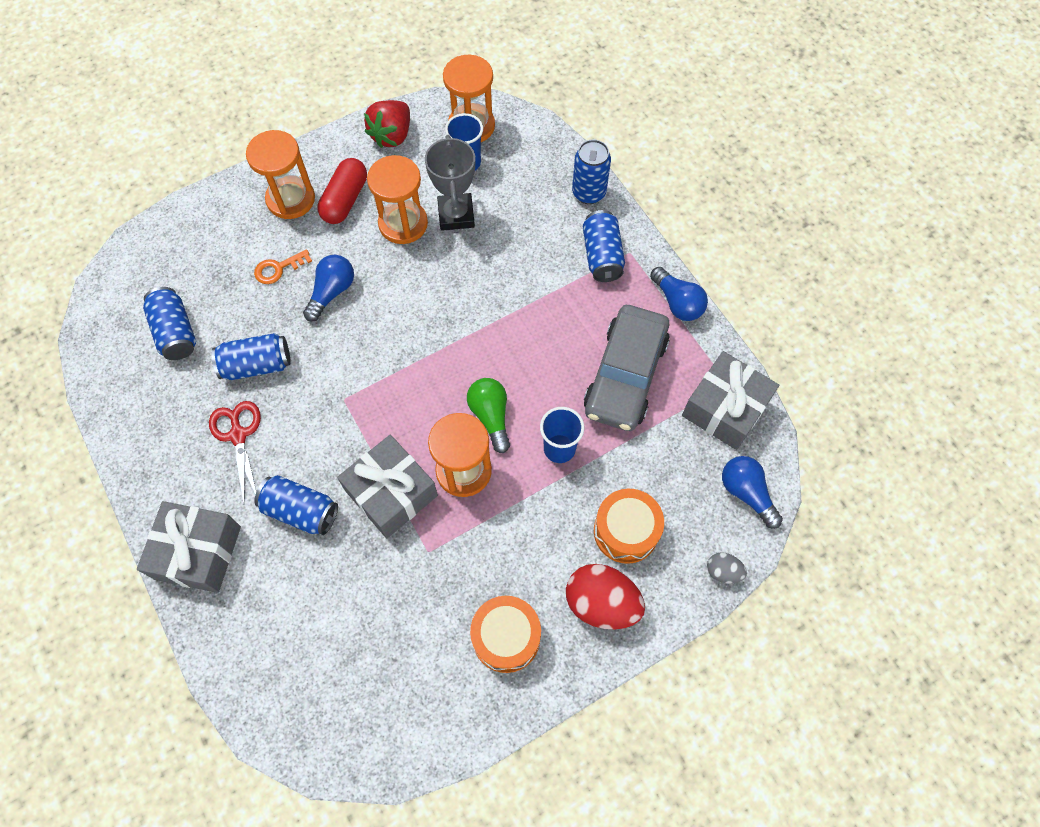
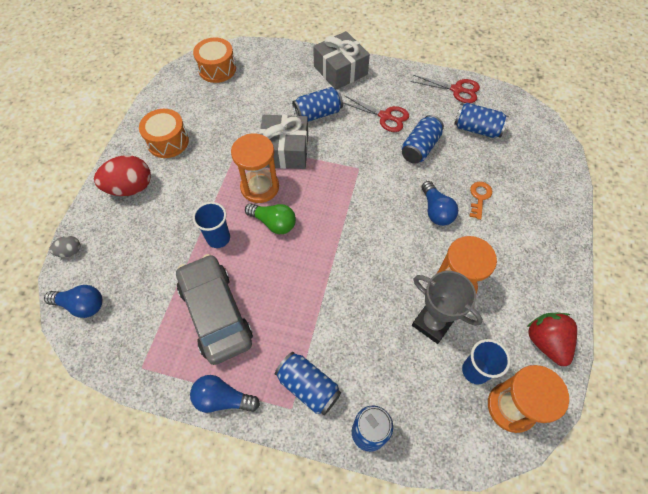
camera: 135 degrees right, 5 degrees down
(121, 395) = (456, 90): none -> red scissors
(291, 199) = (533, 239): orange hourglass -> none
(345, 200) = (506, 268): red capsule -> none
(626, 531) = (143, 228): orange drum -> orange drum (217, 69)
(725, 409) = (131, 348): grey gift -> none

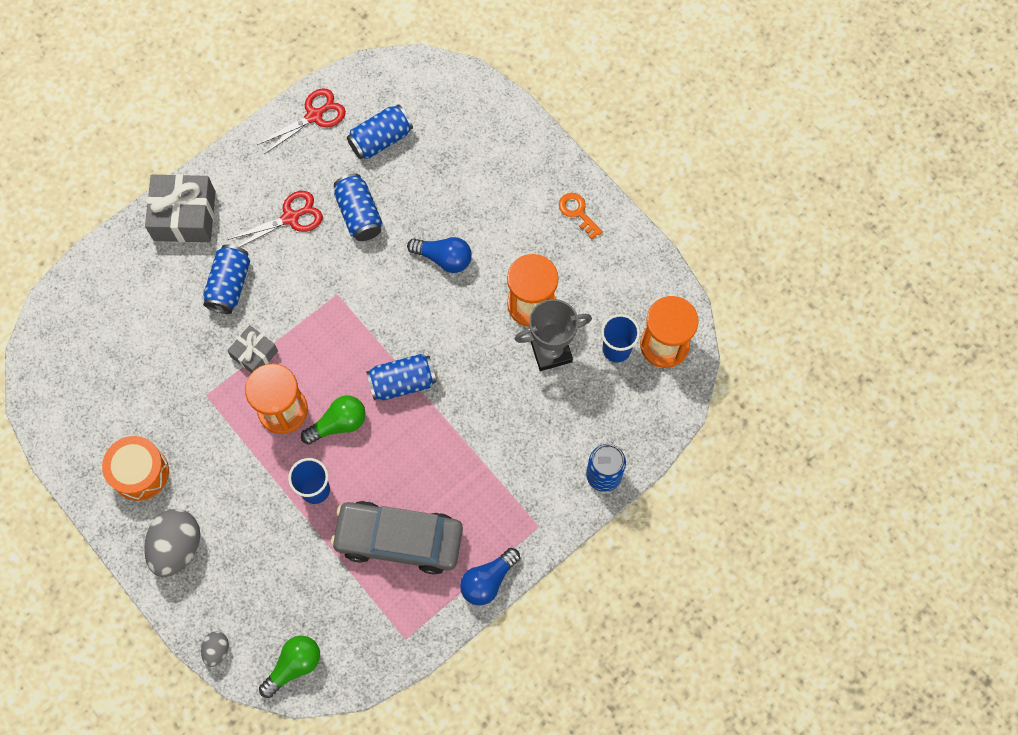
camera: 55 degrees left, 10 degrees up
(82, 305) = (294, 666): blue light bulb -> green light bulb
(130, 188) = (177, 547): red egg -> grey egg
(217, 69) = (66, 353): orange drum -> none
(285, 151) = (254, 354): grey gift -> grey gift, size x0.58
(308, 386) = (530, 499): blue can -> blue can (402, 382)
(479, 197) = (461, 206): orange key -> orange key (577, 212)
(546, 342) = (635, 271): red strawberry -> none

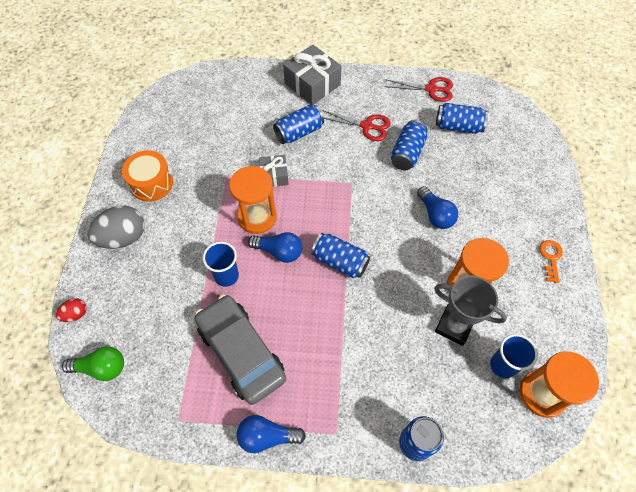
camera: 45 degrees right, 10 degrees down
(217, 650) = (76, 314): grey egg -> red egg
(338, 424) = (279, 251): green light bulb -> blue light bulb

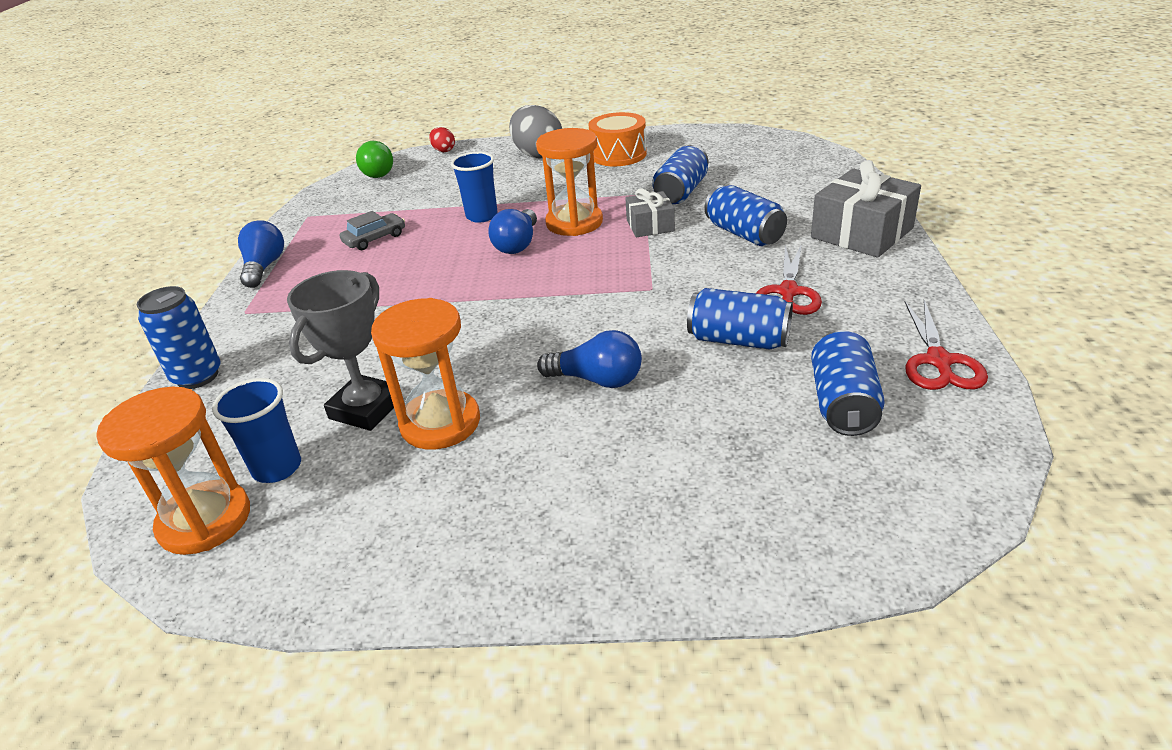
camera: 90 degrees right, 25 degrees down
(241, 352) = (375, 239): grey car -> grey car, size x0.46
(340, 262) = (499, 292): blue can -> blue can (681, 192)
(435, 214) = (597, 380): blue light bulb -> blue light bulb turned 135 degrees counterclockwise
(550, 258) = (496, 551): orange key -> none

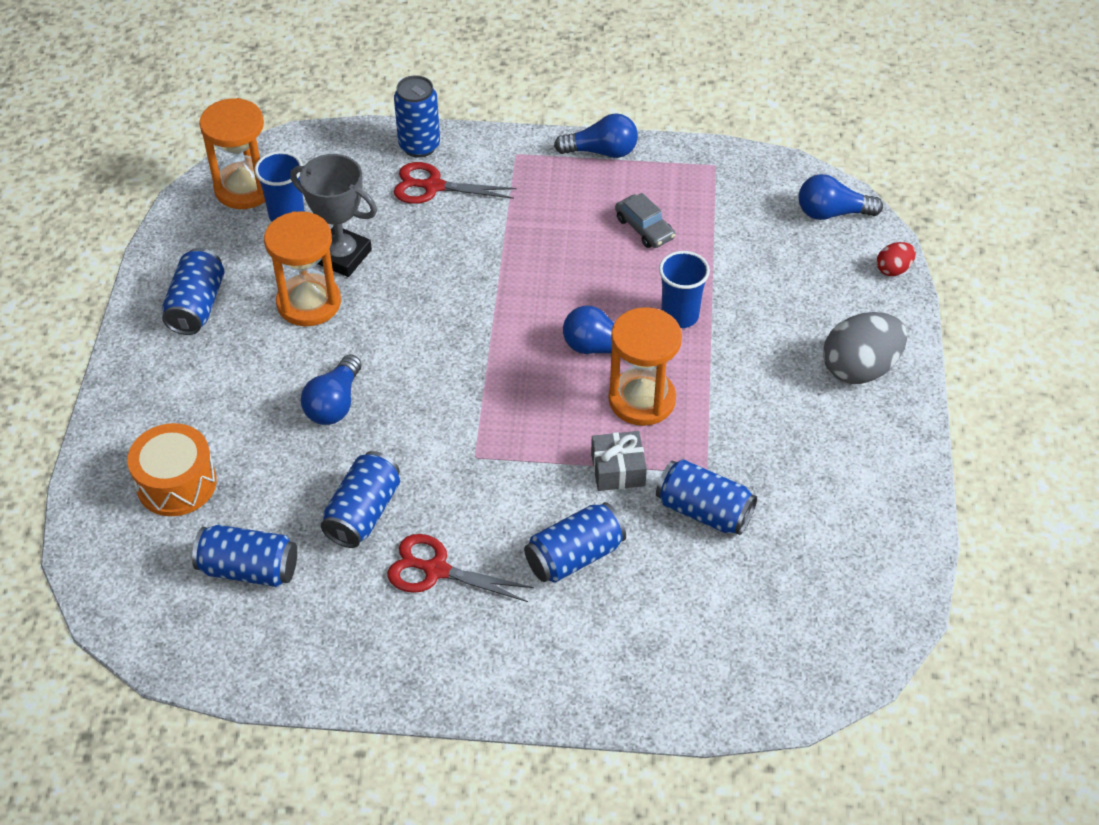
camera: 90 degrees right, 15 degrees up
(380, 172) = (832, 213): green light bulb -> blue light bulb
(432, 527) = (197, 305): none -> blue can
(618, 155) = (841, 456): orange drum -> orange drum (176, 483)
(861, 233) = (548, 673): grey gift -> none
(938, 361) = (284, 660): red scissors -> red scissors (433, 186)

